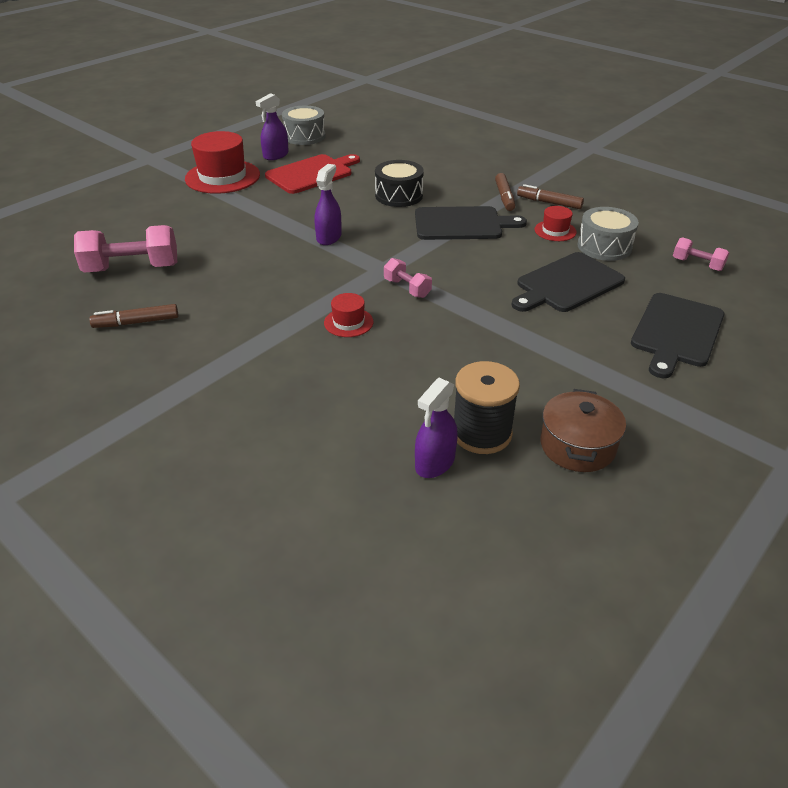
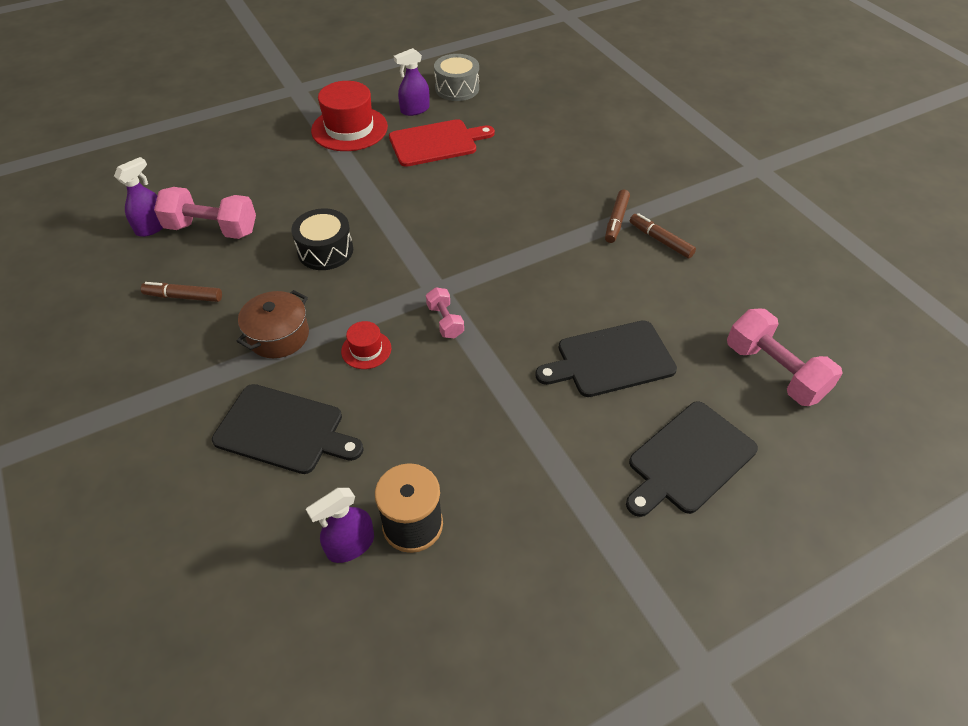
camera: 20 degrees right, 10 degrees up
(329, 237) = (407, 234): purple spray bottle -> purple spray bottle (152, 227)
(399, 195) = (506, 193): black drum -> black drum (325, 251)
(462, 224) = (549, 248): black cutting board -> black cutting board (284, 430)
(555, 231) = (643, 282): red hat -> none
(577, 446) = (494, 571): brown pot -> brown pot (278, 336)
(604, 246) = (683, 318): grey drum -> none
(697, 264) = (774, 371): pink dumbbell -> pink dumbbell, size x1.86

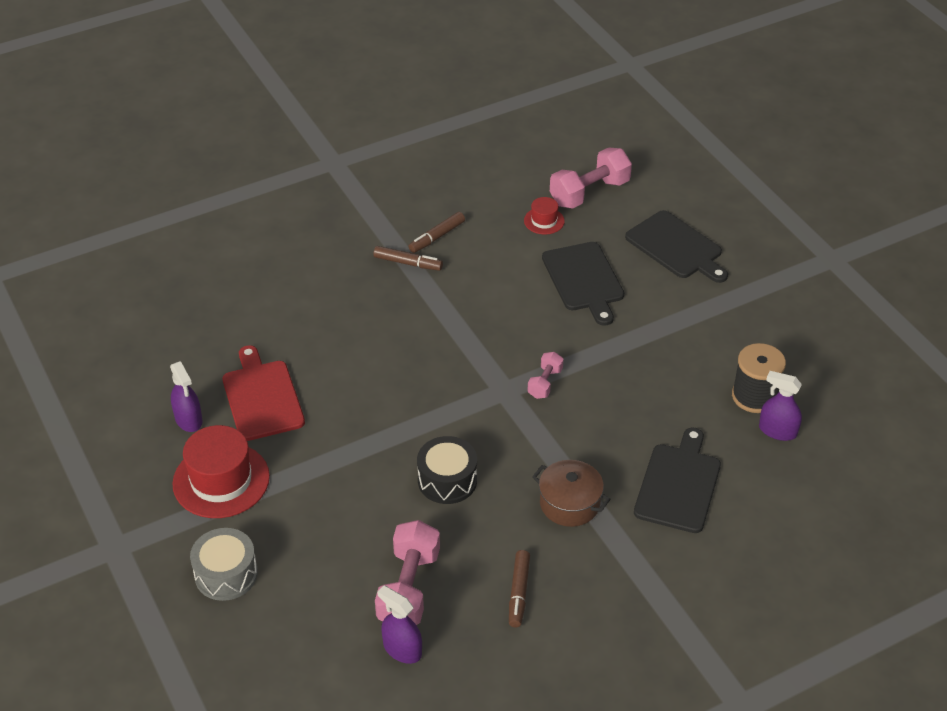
camera: 90 degrees left, 5 degrees down
(350, 545) = (777, 431): purple spray bottle -> purple spray bottle turned 150 degrees clockwise
(366, 349) = (583, 436): red hat -> red hat (544, 221)
(445, 321) = (545, 383): pink dumbbell -> pink dumbbell turned 45 degrees counterclockwise
(457, 88) = (147, 381): grey drum -> grey drum (226, 574)

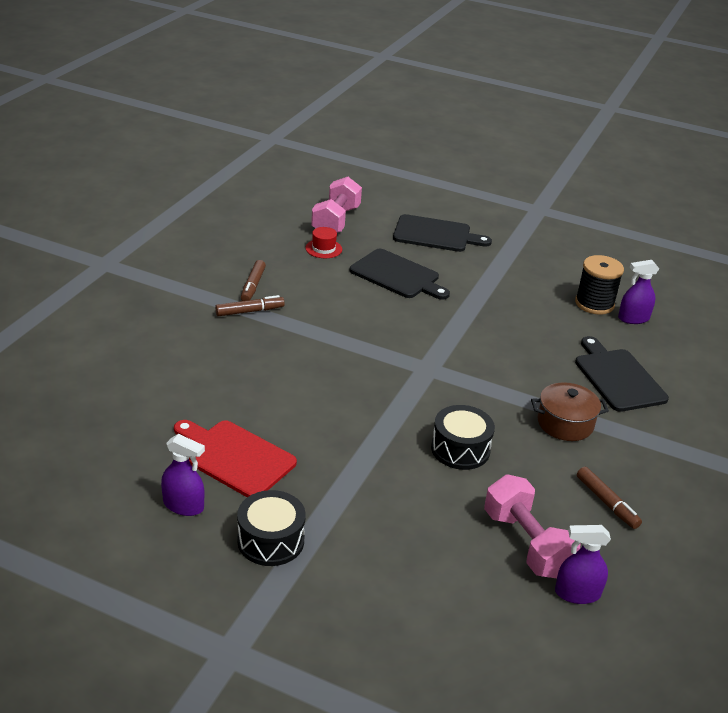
camera: 40 degrees left, 10 degrees down
(221, 480) = (271, 540): red hat -> black drum
(226, 574) = (364, 617): grey drum -> none
(545, 383) = (450, 351): pink dumbbell -> none

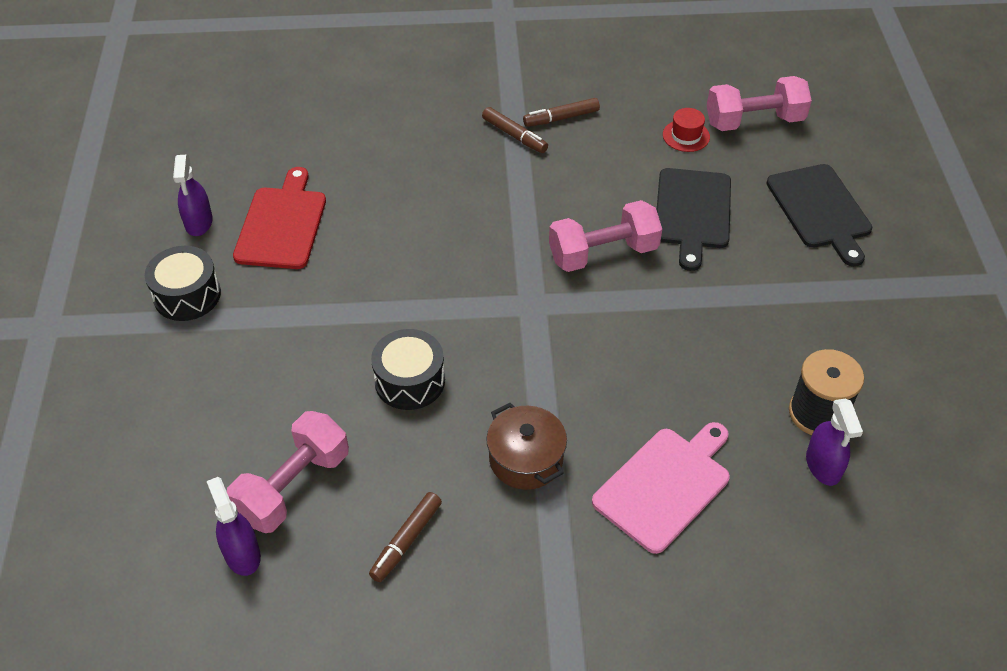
camera: 65 degrees right, 15 degrees up
(404, 322) = (603, 253): none -> pink dumbbell
(618, 378) = (665, 485): black cutting board -> pink cutting board
(633, 318) = (823, 465): purple spray bottle -> purple spray bottle turned 150 degrees counterclockwise

